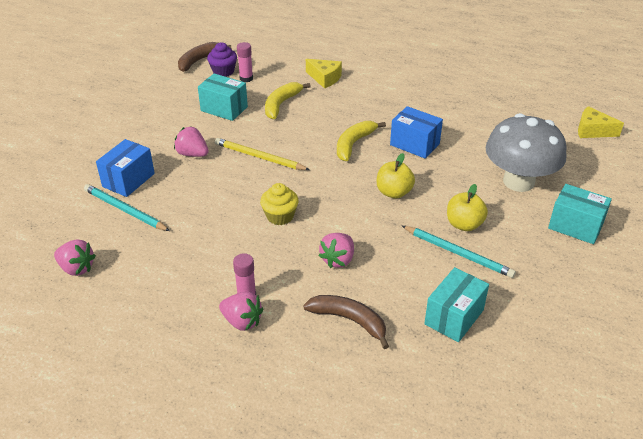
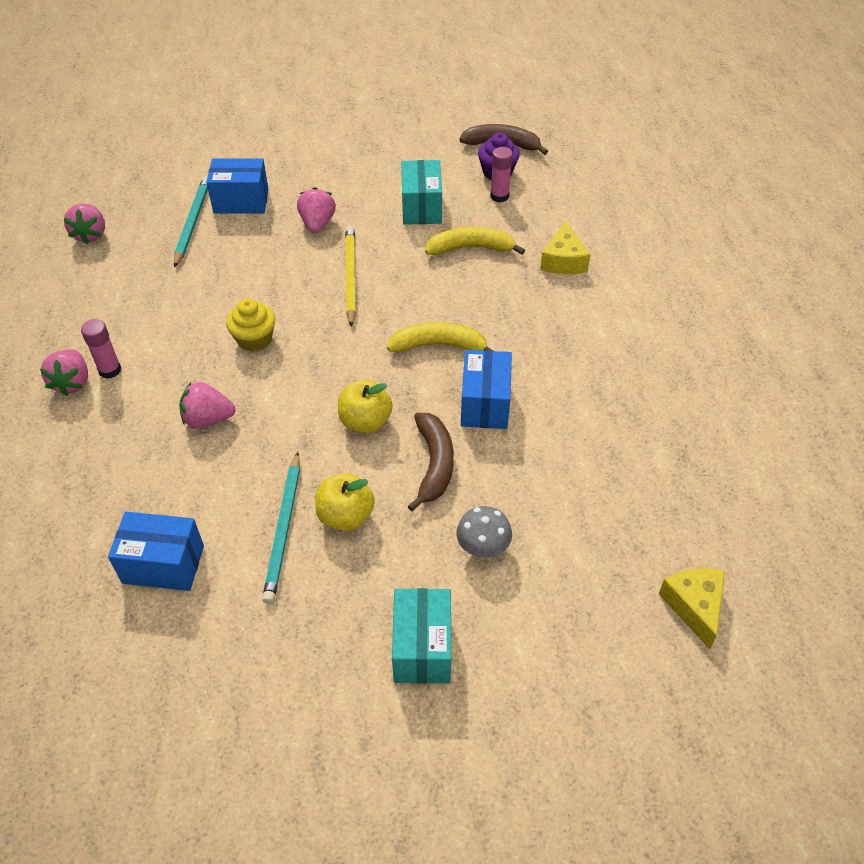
camera: 60 degrees right, 10 degrees up
(349, 320) = (113, 468): brown banana -> brown banana (434, 464)
(454, 317) = (163, 564): turquoise box -> blue box
(518, 181) = (483, 547): grey mushroom -> grey mushroom, size x0.44

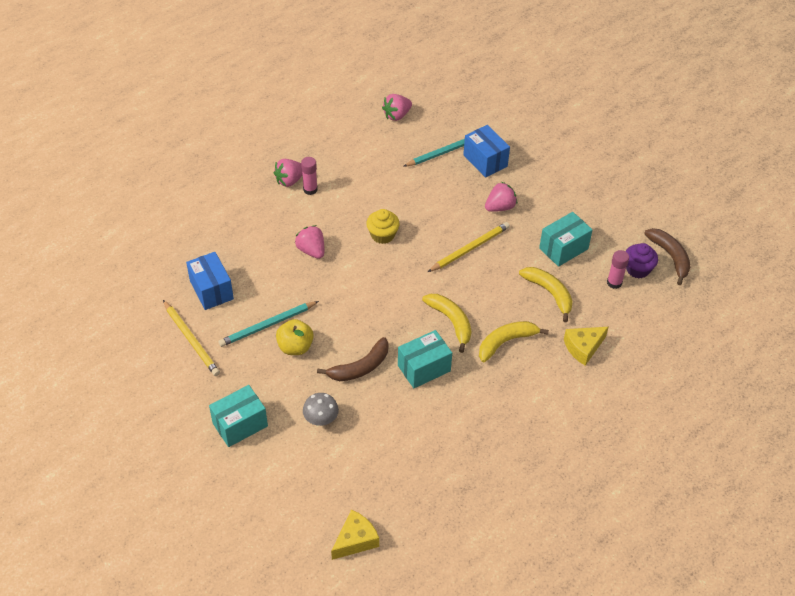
camera: 55 degrees right, 0 degrees up
(227, 635) = (191, 340): none -> yellow pencil
(365, 421) = (365, 319): yellow apple -> none
(485, 404) = (424, 368): blue box -> turquoise box
(506, 315) = (505, 342): none -> yellow banana

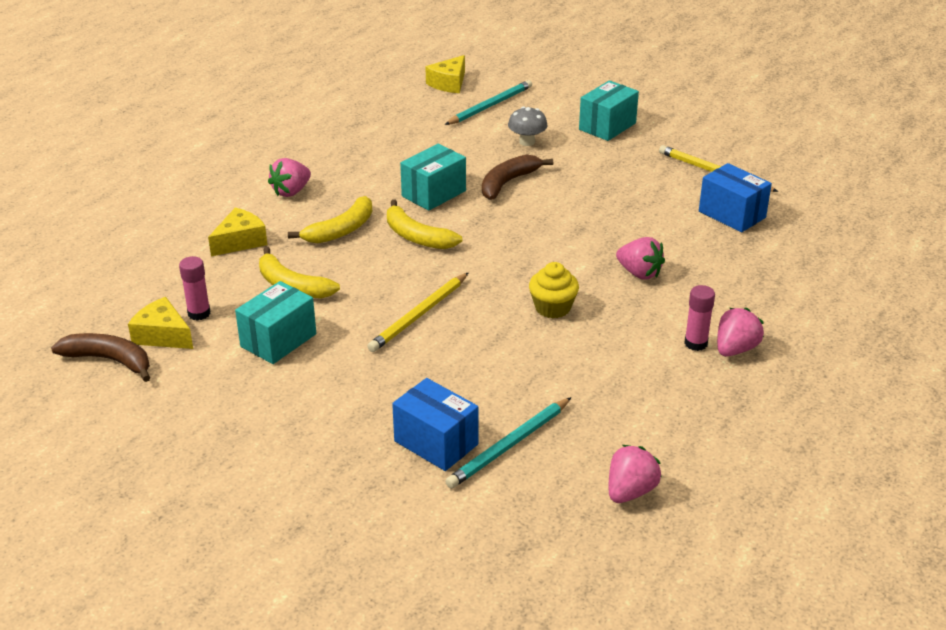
camera: 165 degrees right, 15 degrees down
(267, 325) = (638, 197): turquoise pencil -> turquoise pencil (490, 106)
(295, 347) = (593, 186): yellow apple -> none
(500, 207) = (390, 376): pink strawberry -> pink strawberry (291, 191)
(637, 269) = (162, 335): purple cupcake -> yellow cheese
(670, 256) = (109, 360): brown banana -> brown banana turned 150 degrees clockwise

